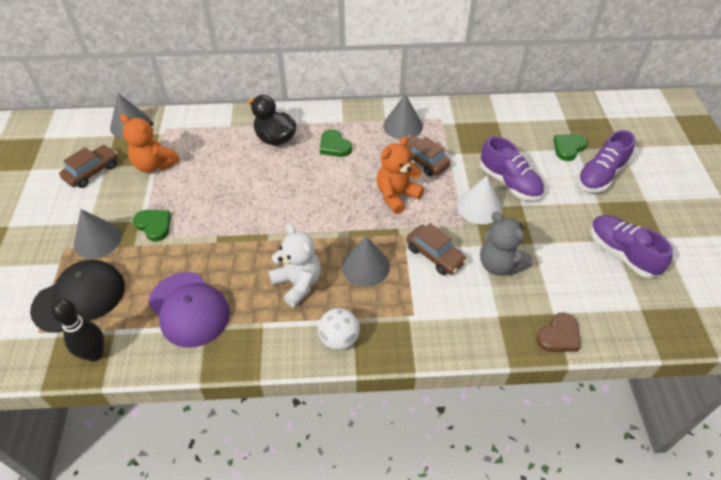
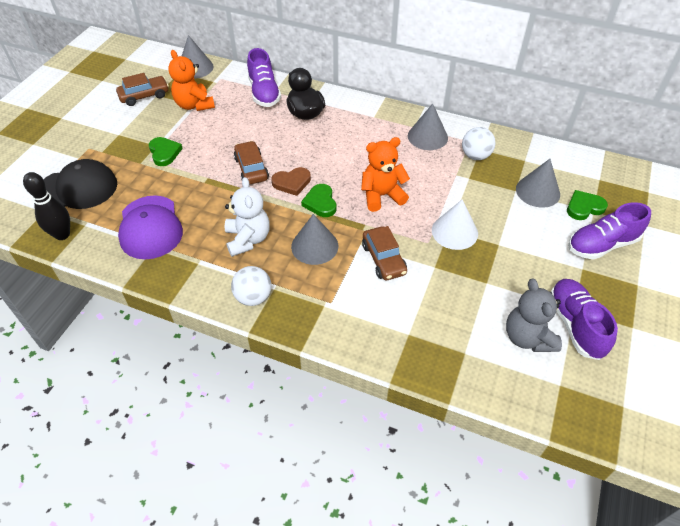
camera: 25 degrees right, 0 degrees up
(97, 240) = (116, 149): grey cone -> grey cone (538, 191)
(334, 146) = (353, 135): green heart -> green heart (320, 202)
(423, 161) = (426, 173): brown car -> brown car (251, 169)
(454, 131) = (475, 156): none -> white ball
(499, 264) = (440, 289): grey teddy bear -> grey teddy bear (527, 337)
(509, 182) = (499, 220): purple shoe -> purple shoe (264, 93)
(559, 336) = (456, 375): brown heart -> brown heart (292, 183)

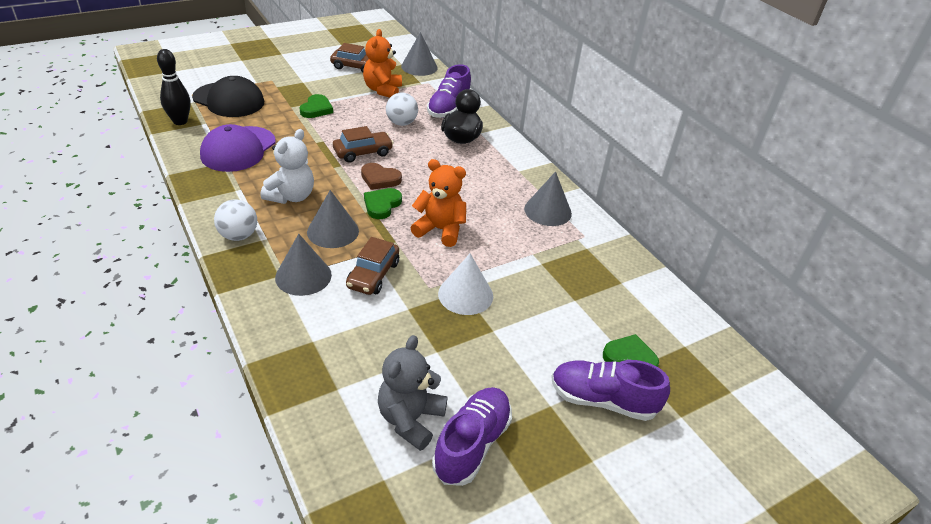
camera: 35 degrees right, 10 degrees down
(251, 169) = (363, 152): brown car -> brown car turned 45 degrees clockwise
(475, 156) = (573, 250): white ball -> white ball (401, 123)
(538, 191) = (597, 314): grey cone -> grey cone (303, 276)

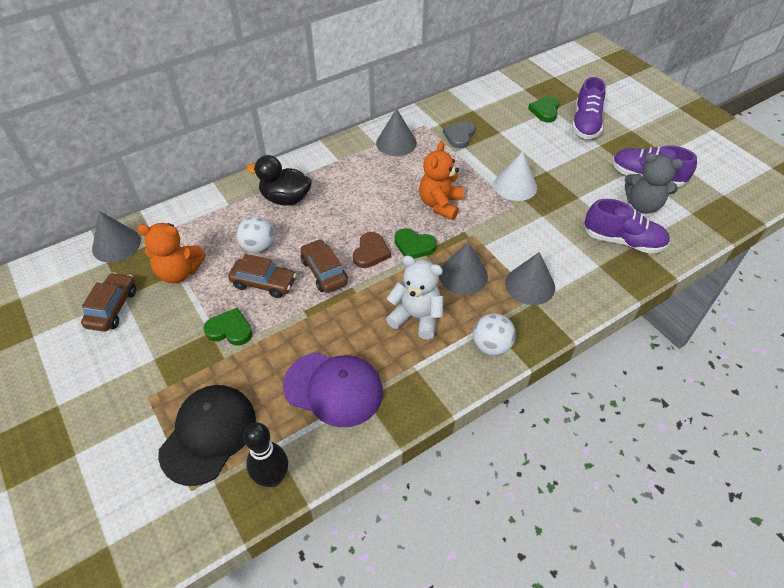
camera: 90 degrees left, 10 degrees up
(373, 275) = (512, 240): brown car -> brown car (264, 283)
(448, 108) = (222, 212): purple shoe -> purple shoe (623, 241)
(563, 261) = (459, 136): none -> grey heart

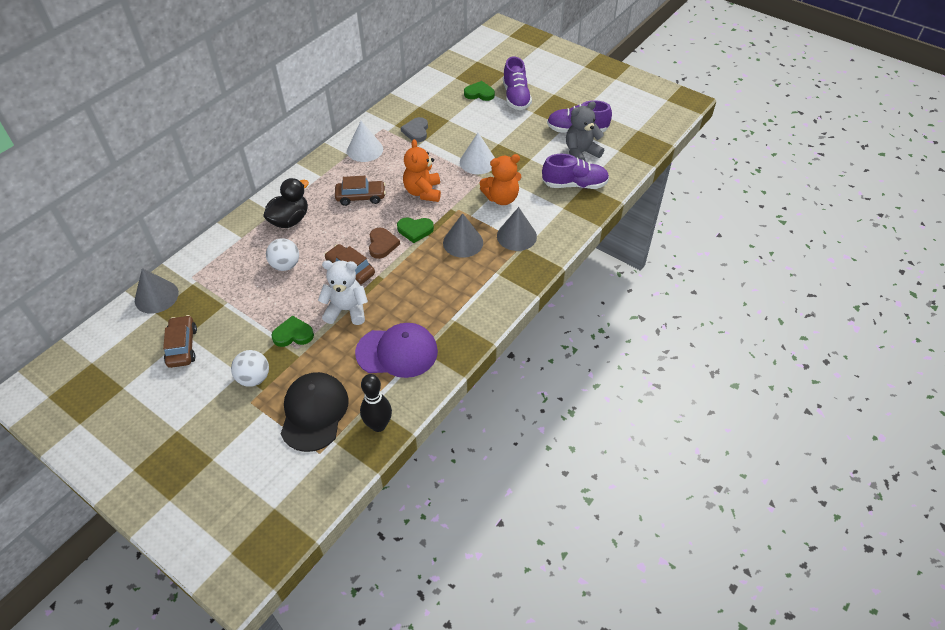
camera: 20 degrees left, 0 degrees up
(179, 272) = (226, 303): orange teddy bear -> orange teddy bear (501, 198)
(264, 283) = (304, 292): brown car -> brown car (361, 197)
(285, 199) = (290, 220): black duck -> black duck turned 135 degrees clockwise
(396, 143) = (365, 150): grey cone -> white cone
(416, 317) = (439, 283): white teddy bear -> white teddy bear (346, 310)
(491, 346) = (504, 288): white ball -> white ball (254, 378)
(545, 111) = (479, 93): green heart -> green heart turned 105 degrees clockwise
(642, 205) = (581, 153): grey teddy bear -> grey teddy bear turned 150 degrees clockwise

